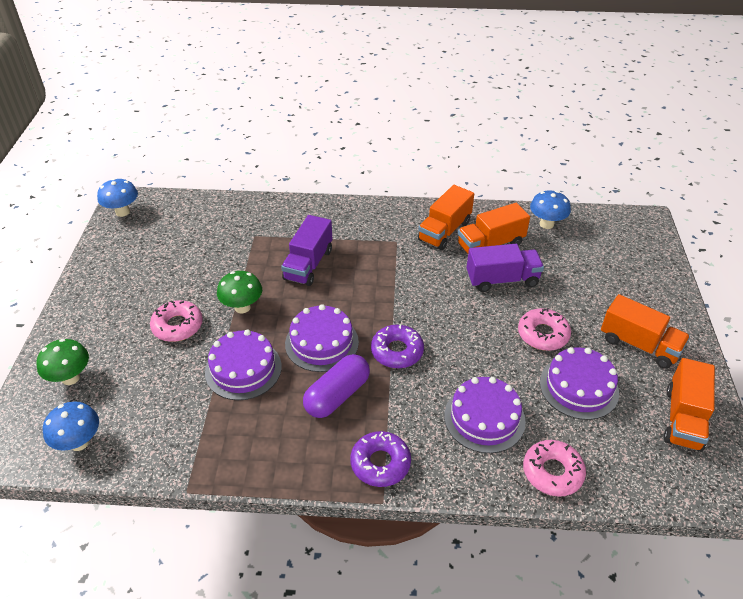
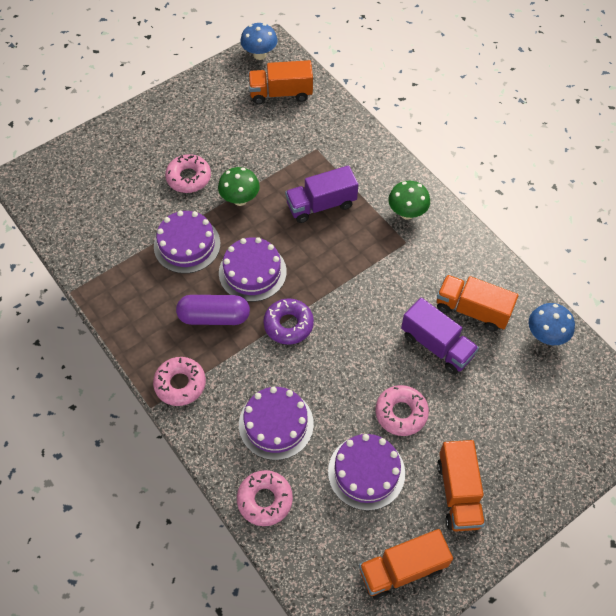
camera: 50 degrees right, 15 degrees up
(70, 378) = (97, 160): green mushroom -> green mushroom (407, 213)
(79, 442) = (57, 208): blue mushroom -> none
(380, 463) = (180, 384): purple donut -> pink donut
(444, 231) = (454, 266): orange truck -> orange truck (281, 93)

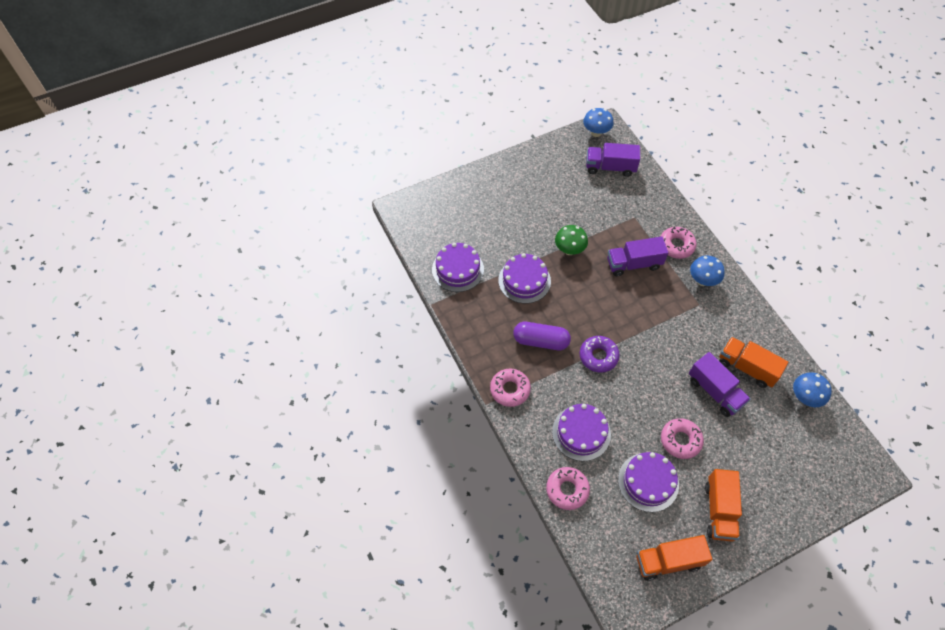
camera: 10 degrees right, 0 degrees up
(189, 178) = (530, 226): pink donut -> pink donut (676, 245)
(252, 272) = (574, 310): purple cake -> purple cake (458, 269)
(281, 93) = (610, 167): orange truck -> purple truck
(407, 213) = (702, 281): green mushroom -> blue mushroom

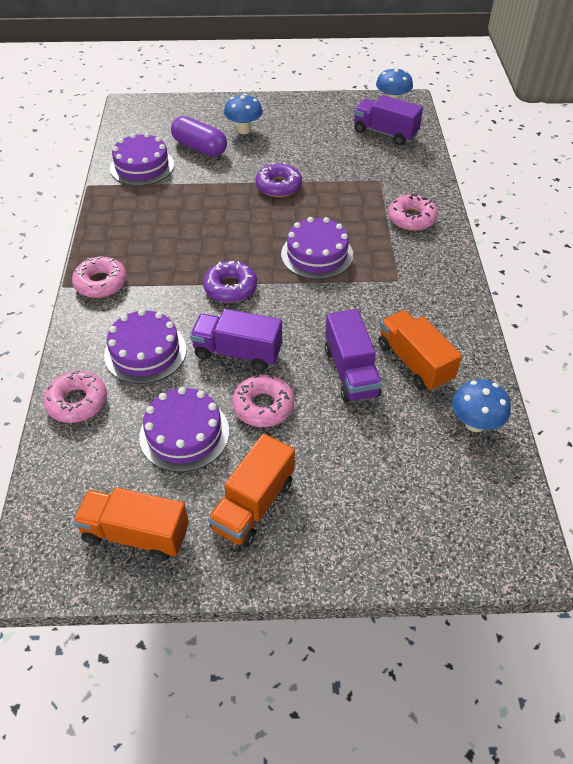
camera: 25 degrees right, 10 degrees down
(524, 280) = (205, 196): purple cake -> purple cake (317, 254)
(541, 341) = (175, 252): purple capsule -> purple capsule (200, 147)
(569, 250) = (278, 186): green mushroom -> purple donut
(634, 264) = (345, 219): purple truck -> purple truck (238, 352)
(702, 281) = (420, 259): blue mushroom -> blue mushroom (244, 130)

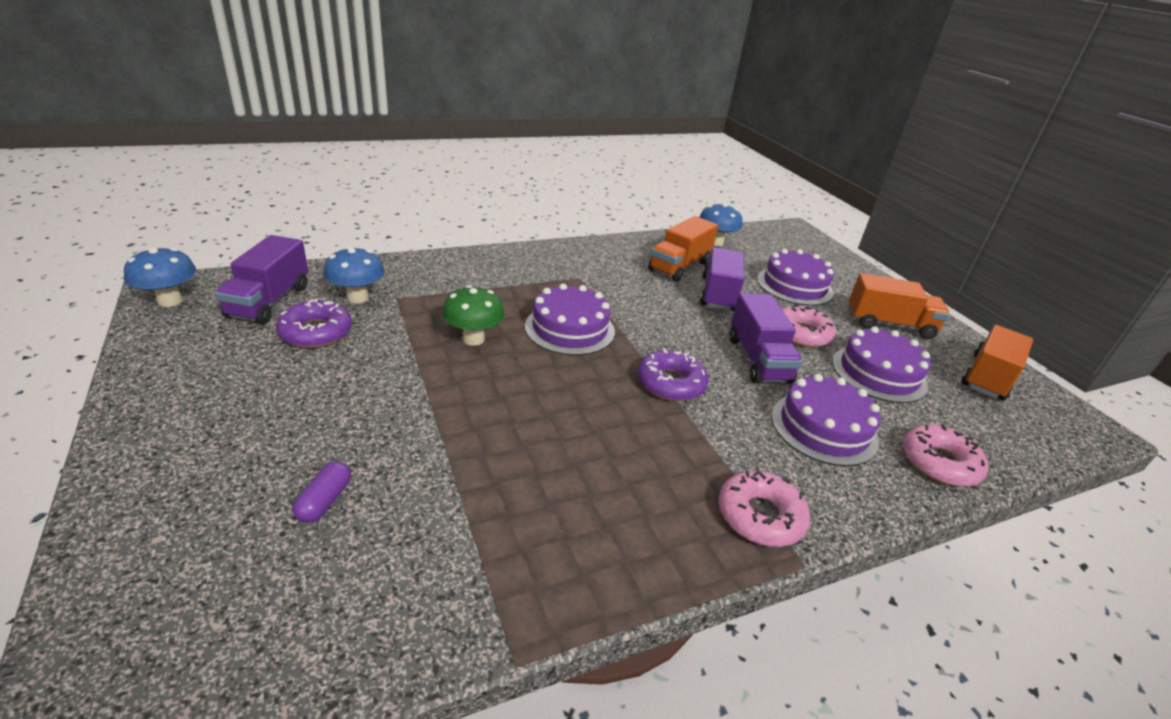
camera: 115 degrees left, 15 degrees down
(136, 534) = (987, 377): orange truck -> orange truck turned 135 degrees counterclockwise
(142, 166) = (414, 580): purple cake -> purple cake (794, 286)
(200, 147) = (325, 501): purple capsule -> purple capsule, size x0.52
(244, 130) = (252, 450): blue mushroom -> blue mushroom (357, 298)
(278, 186) = (434, 378): purple donut -> purple donut (316, 332)
(317, 206) = (473, 339): none -> green mushroom
(351, 372) = (718, 294): purple truck -> purple truck turned 45 degrees counterclockwise
(411, 218) = (471, 275): pink donut -> none

